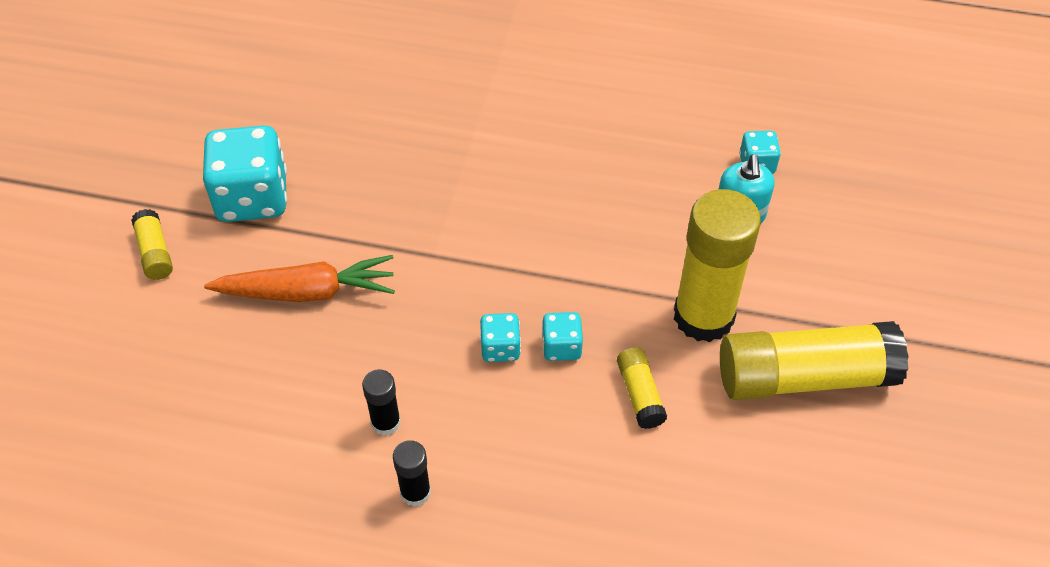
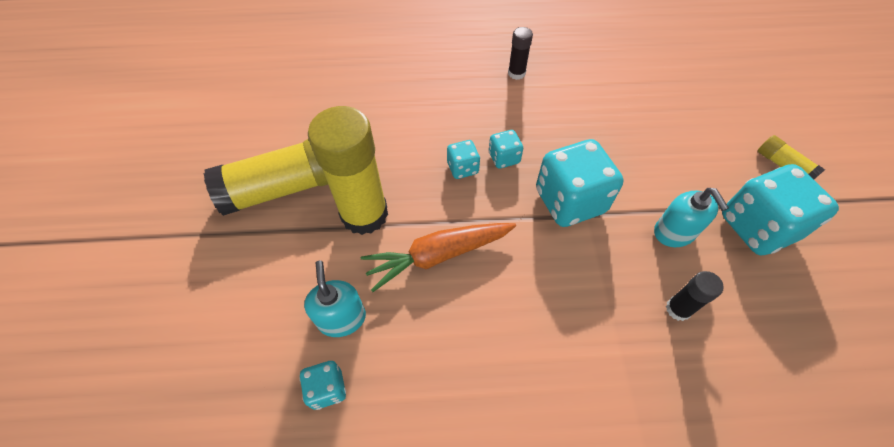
camera: 165 degrees right, 5 degrees up
(308, 291) = (656, 164): orange carrot -> orange carrot (438, 256)
(347, 213) = (674, 232): none -> turquoise soap dispenser
(386, 422) = (552, 101): black glue stick -> black glue stick (678, 309)
(444, 273) = (569, 201): none -> turquoise dice
(640, 394) = (401, 150): yellow glue stick -> none

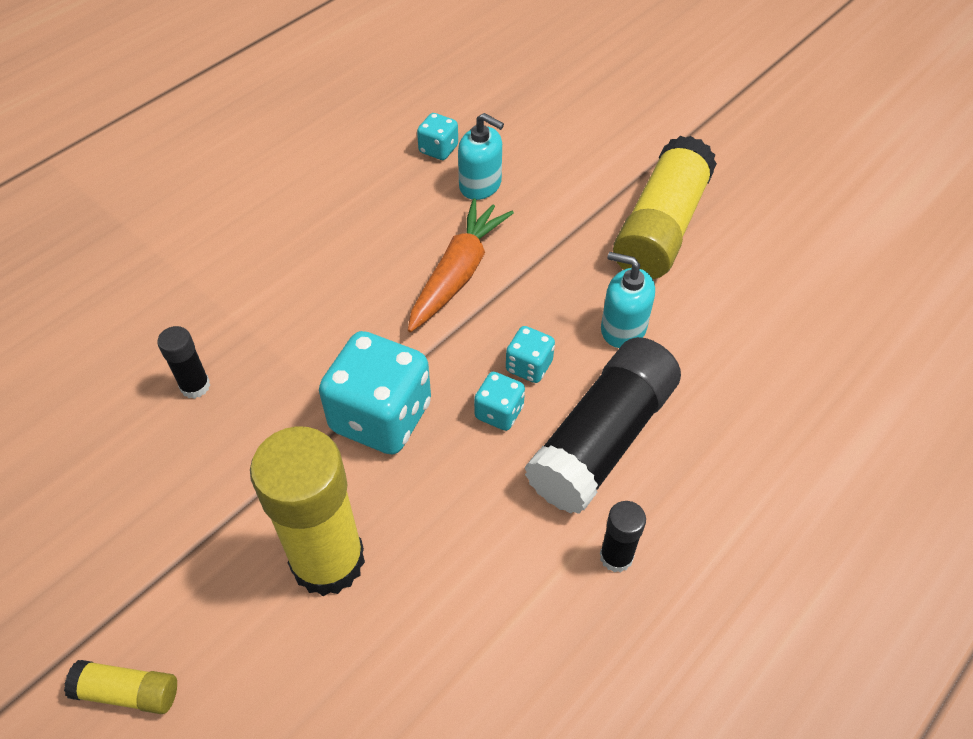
camera: 135 degrees right, 5 degrees down
(364, 214) = (564, 257): yellow glue stick -> yellow glue stick (328, 561)
(469, 113) = (602, 439): none -> black glue stick
(674, 232) = (239, 466): turquoise soap dispenser -> turquoise soap dispenser (623, 328)
(757, 227) = (139, 550): turquoise dice -> none

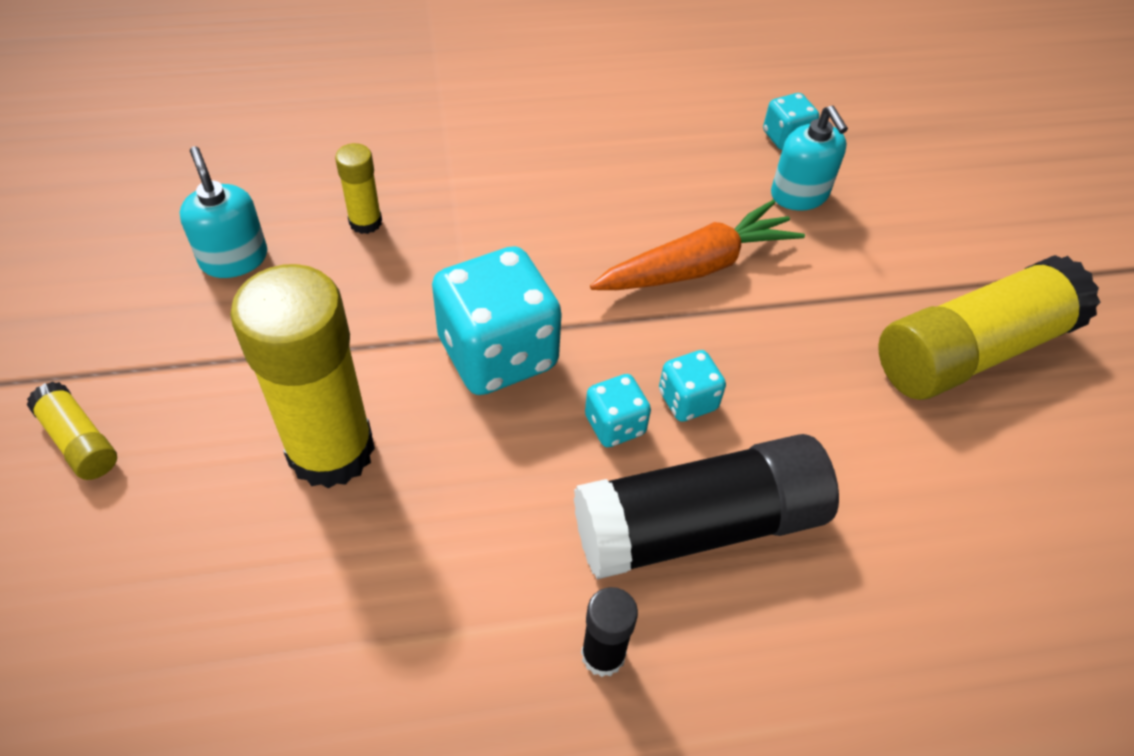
camera: 35 degrees right, 0 degrees up
(195, 386) = (365, 222): black glue stick -> yellow glue stick
(623, 328) = (827, 428): turquoise soap dispenser -> turquoise soap dispenser (234, 258)

